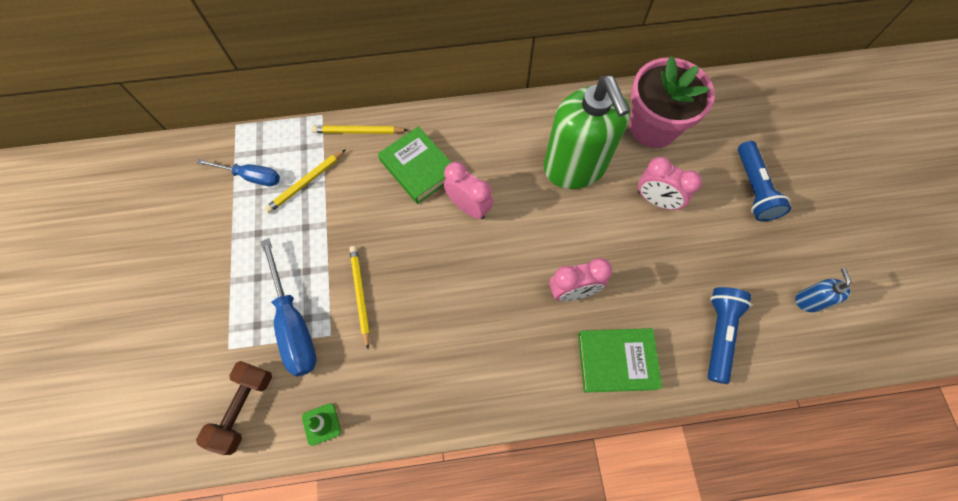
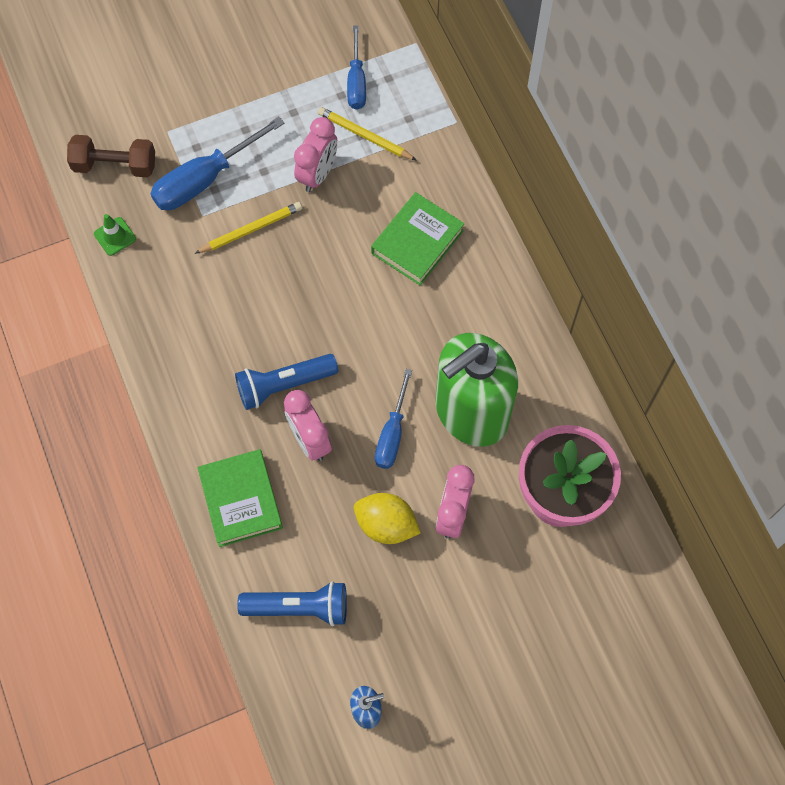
camera: 75 degrees right, 0 degrees up
(358, 131) = (445, 166): yellow pencil -> none
(468, 207) = (383, 307): pink clock -> pink clock (317, 174)
(581, 227) = (392, 434): none -> blue screwdriver
(657, 250) = (386, 525): none -> yellow lemon
(753, 188) = (505, 632): blue flashlight -> blue flashlight (284, 385)

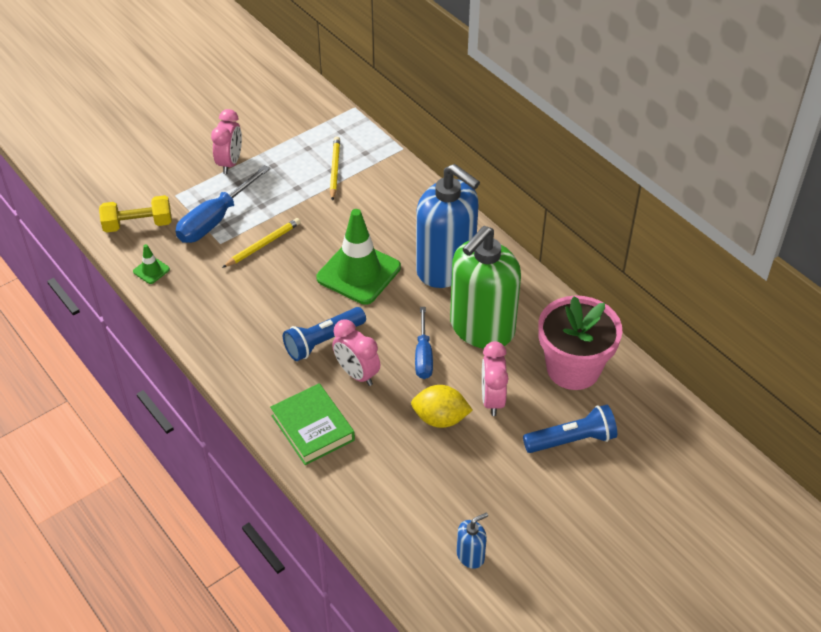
camera: 15 degrees left, 20 degrees down
(115, 165) = (138, 224): brown dumbbell -> yellow dumbbell
(298, 607) = (387, 493): blue flashlight -> blue flashlight (571, 440)
(317, 174) = (305, 200): pink clock -> pink clock (230, 163)
(351, 298) = (358, 273): none -> green traffic cone
(356, 82) = (317, 138): blue screwdriver -> none
(364, 136) = (334, 169): yellow pencil -> yellow pencil turned 75 degrees clockwise
(417, 242) = (399, 227): green book -> none
(455, 315) = (446, 268): none -> blue soap dispenser

